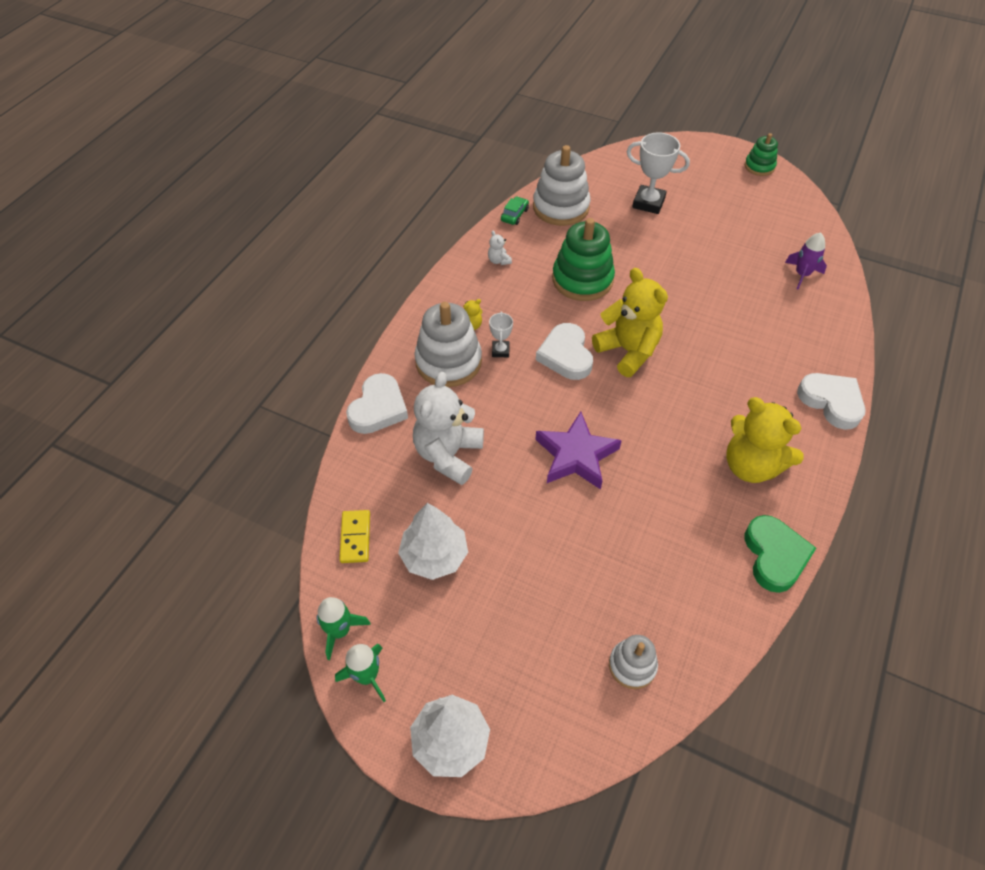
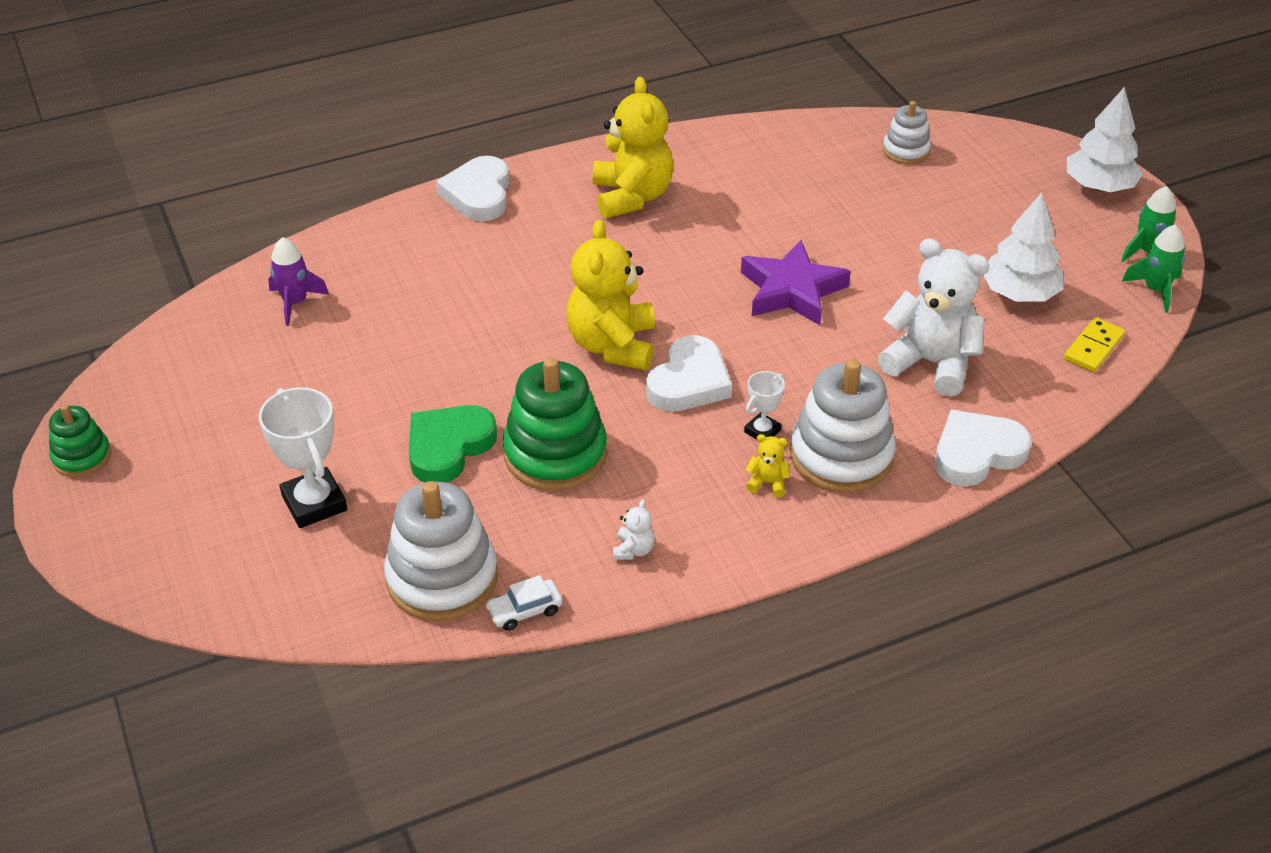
camera: 140 degrees left, 10 degrees down
(448, 455) = (931, 363): white teddy bear -> white teddy bear turned 120 degrees counterclockwise
(514, 215) = (525, 610): green car -> white car
(774, 556) = (702, 142): green heart -> green heart (448, 447)

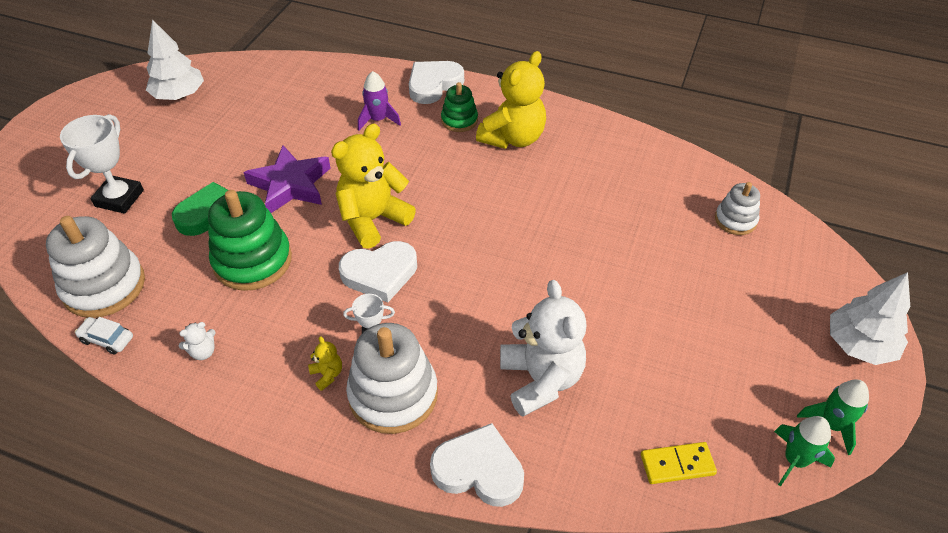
camera: 45 degrees right, 5 degrees up
(82, 457) = (79, 103): green stacking toy -> green stacking toy (459, 120)
(295, 303) = (266, 87): purple rocket -> purple rocket (378, 120)
(792, 290) = (522, 261): purple star -> purple star (290, 185)
(1019, 293) = (676, 379): white tree -> white tree (179, 95)

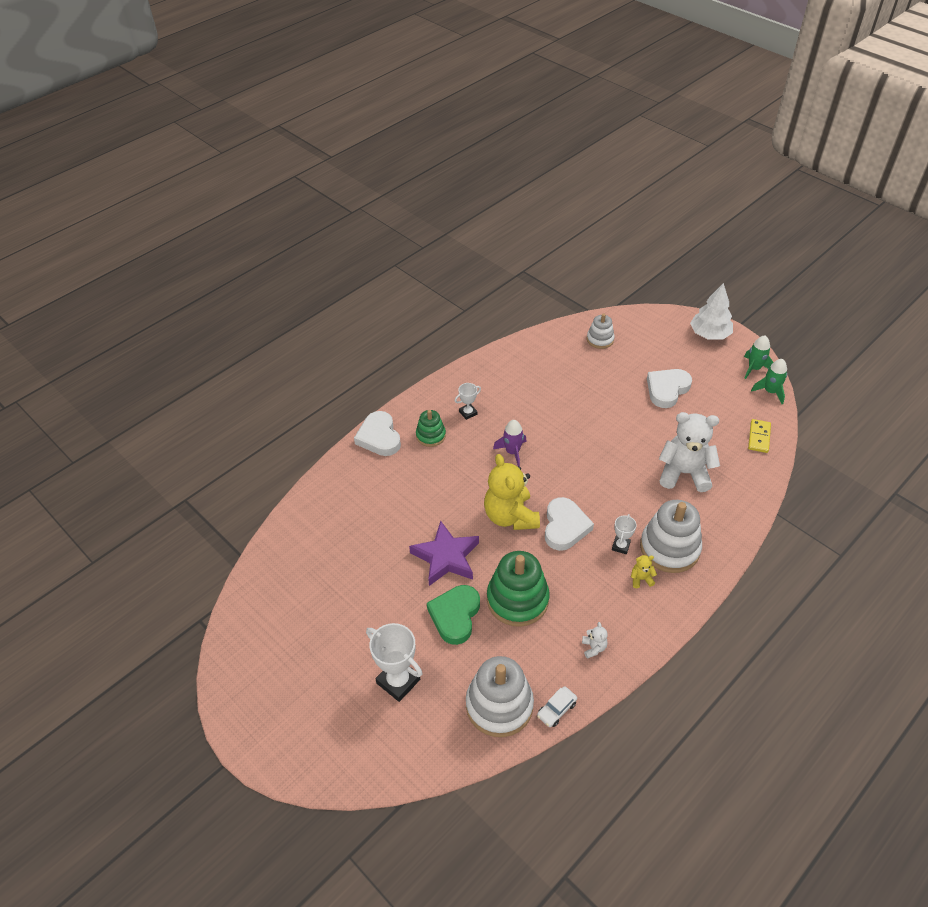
camera: 65 degrees left, 0 degrees up
(179, 95) = (279, 614): white tree -> none
(378, 120) = (401, 483): purple rocket -> purple rocket (512, 452)
(479, 470) = (736, 523): white heart -> white heart (667, 389)
(513, 138) = (468, 413): yellow teddy bear -> white trophy

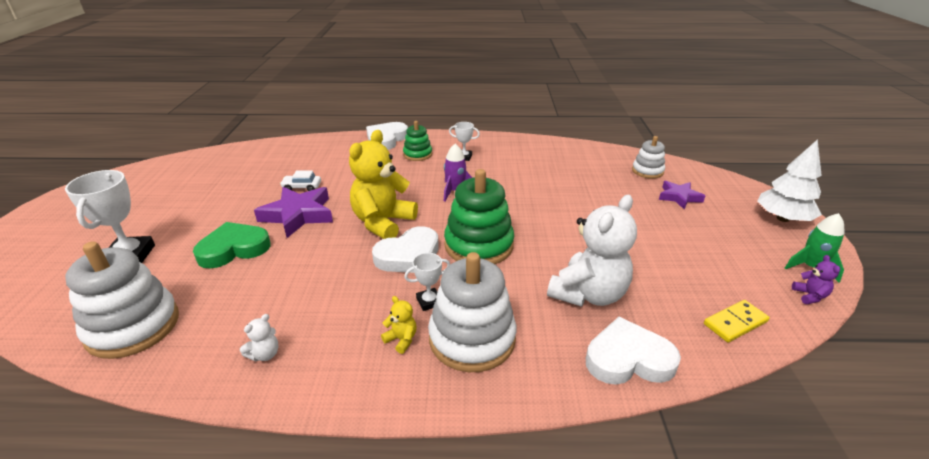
camera: 45 degrees right, 15 degrees down
(517, 599) = (286, 272): green stacking toy -> green stacking toy (479, 245)
(556, 709) = (150, 371): white car -> white car (302, 187)
(643, 354) = (679, 197): none -> purple star
(667, 389) = (668, 229): white heart -> white heart (628, 358)
(684, 473) = (588, 294): white teddy bear -> white teddy bear turned 75 degrees clockwise
(770, 391) = (809, 296): green rocket -> purple teddy bear

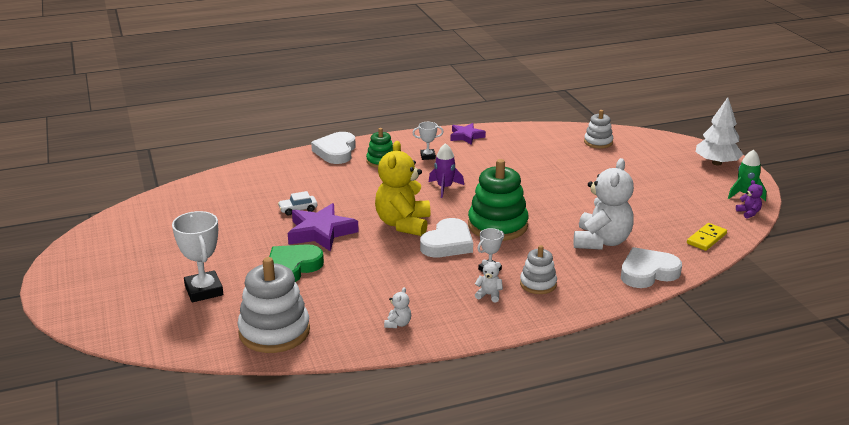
camera: 20 degrees left, 5 degrees down
(401, 339) = (489, 295): yellow teddy bear -> white teddy bear
(472, 338) = (538, 284): white stacking toy -> white stacking toy, size x0.56
(679, 197) = (633, 160): purple star -> purple star (466, 136)

